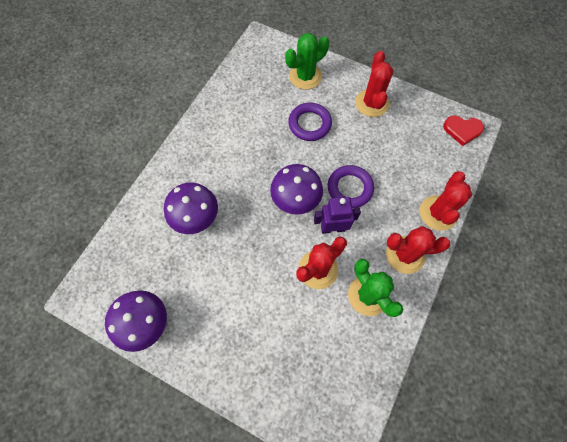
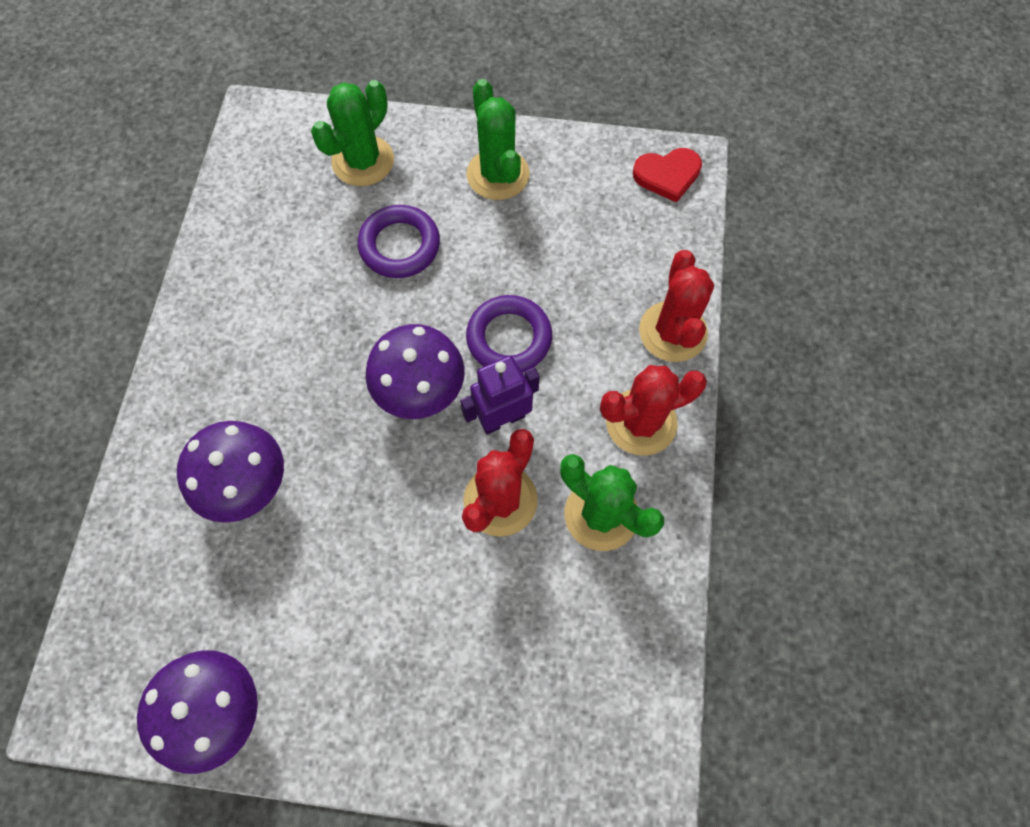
camera: 20 degrees left, 0 degrees up
(371, 103) = (498, 174): red cactus -> green cactus

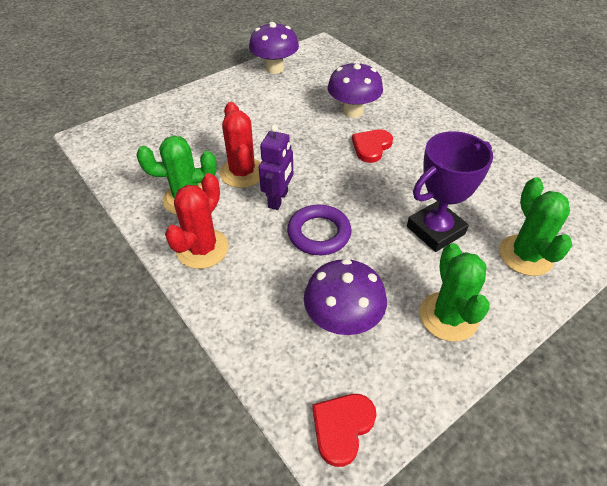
camera: 135 degrees right, 20 degrees down
(311, 401) = (371, 147): none -> red heart
(400, 245) = (435, 230): purple ring -> purple trophy
(420, 391) = (331, 182): purple mushroom -> purple mushroom (342, 320)
(498, 174) = (448, 316): green cactus -> green cactus turned 60 degrees clockwise
(673, 332) = (227, 310): red cactus -> none

